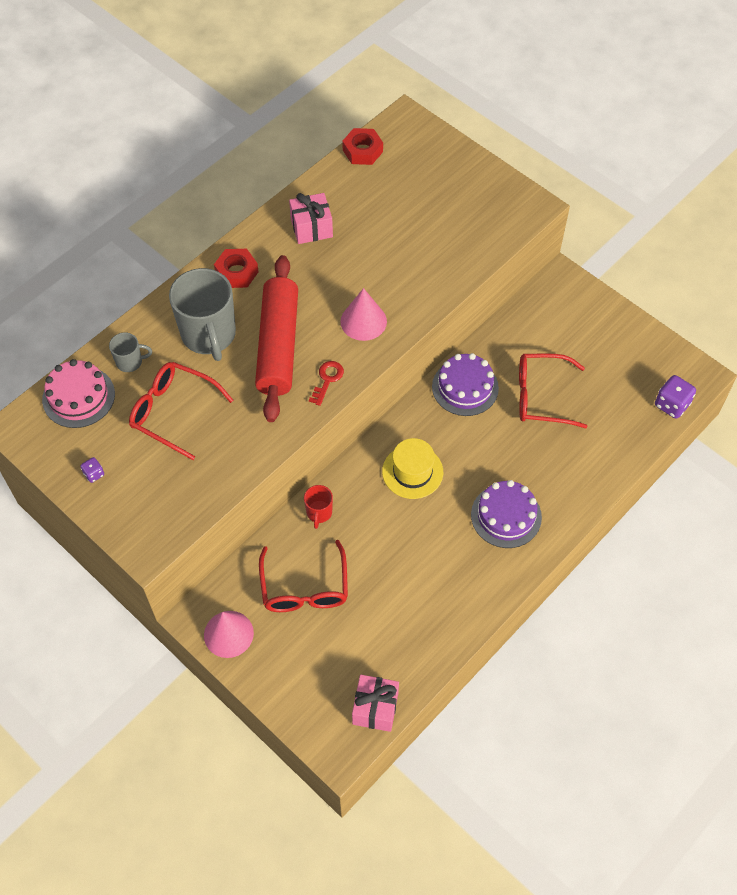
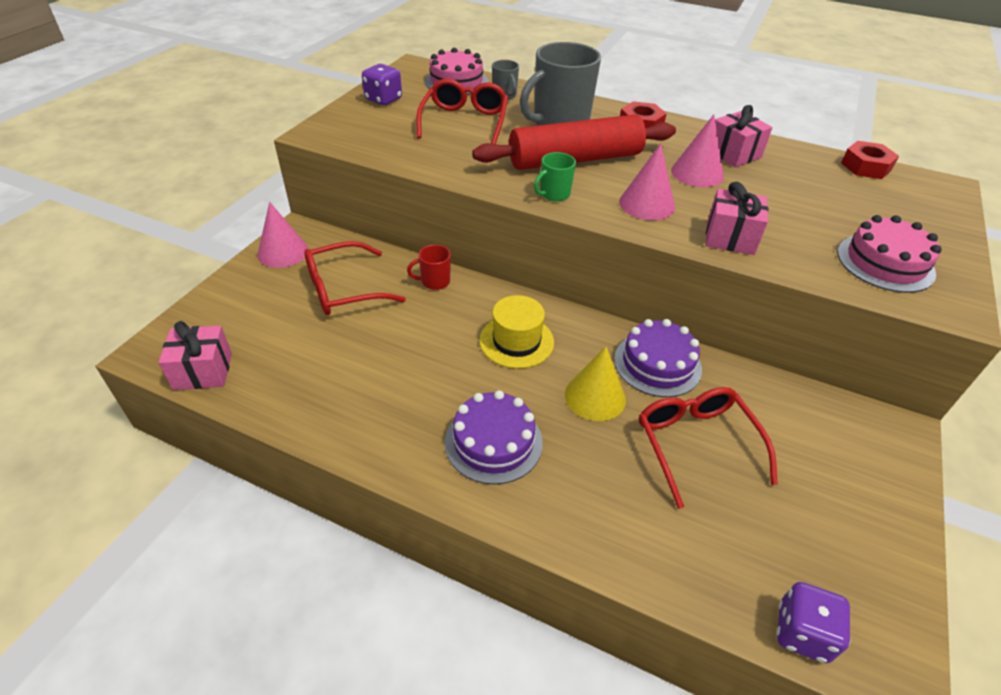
camera: 70 degrees right, 15 degrees down
(94, 474) = (383, 99): purple dice -> purple dice, size x1.88
(327, 380) = (554, 194): red key -> green mug
(331, 267) = (697, 173): none -> pink cone
(424, 288) = (730, 238): none -> pink gift
(479, 213) = (885, 262): none -> pink cake
(484, 439) = (595, 396): none -> yellow cone

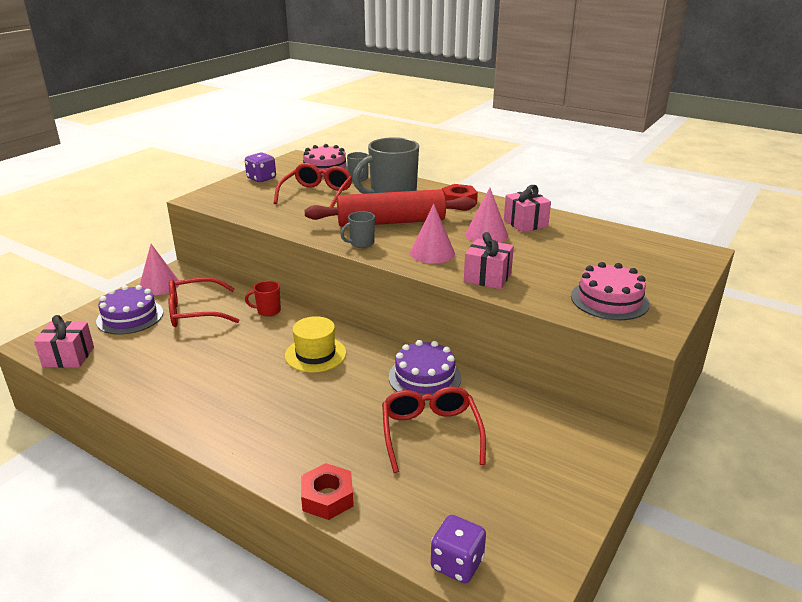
camera: 10 degrees right, 15 degrees down
(493, 442) = (266, 418): purple cake -> purple cake (130, 317)
(554, 194) = (361, 243): green mug -> grey mug
(595, 396) = (362, 395): yellow cone -> none
(866, 166) = (636, 236): red nut -> red nut (327, 497)

